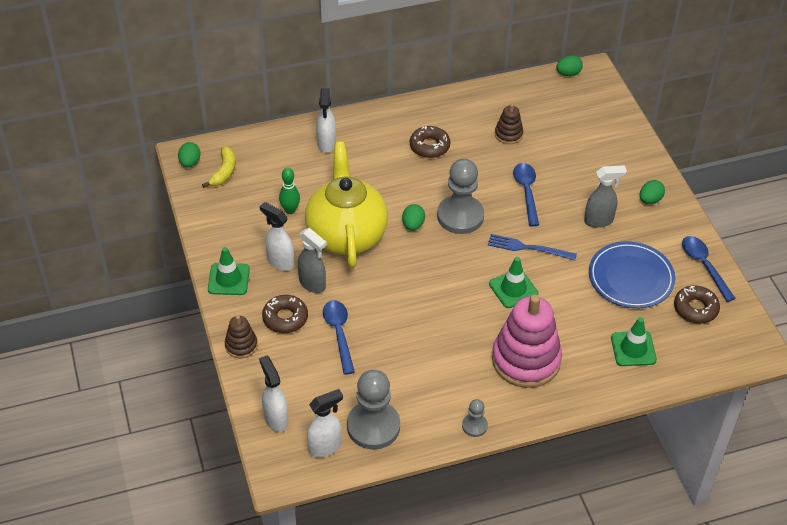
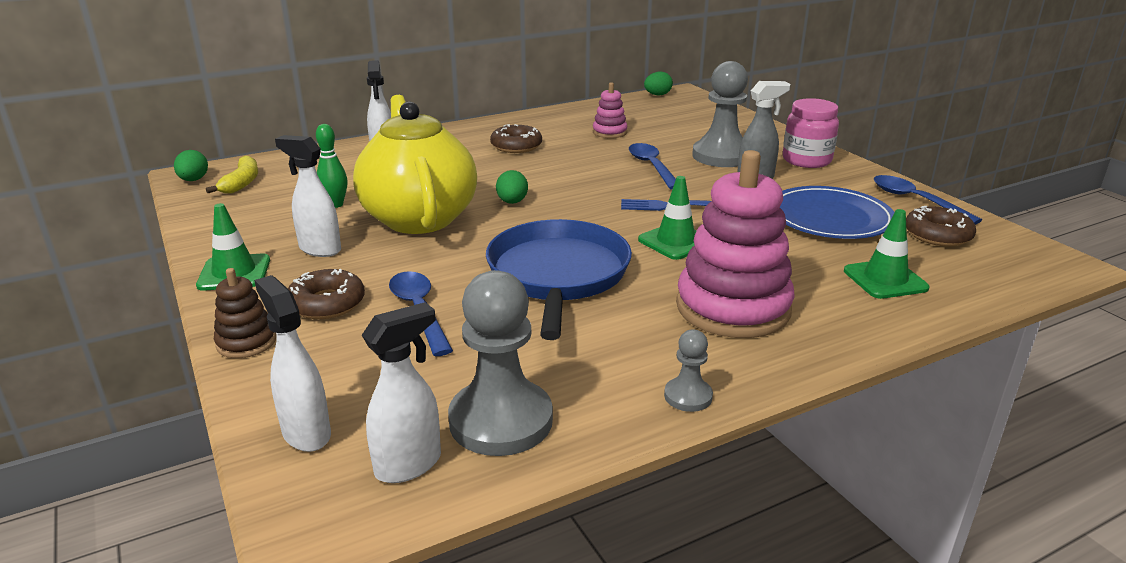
camera: 10 degrees left, 20 degrees down
(312, 284) = (371, 265): grey spray bottle -> none
(427, 312) = (558, 275): none -> blue pan
(460, 216) = (574, 190): grey pawn -> grey pawn (721, 156)
(508, 134) = (609, 132): brown stacking toy -> pink stacking toy
(650, 200) = (806, 160): green egg -> pink jar

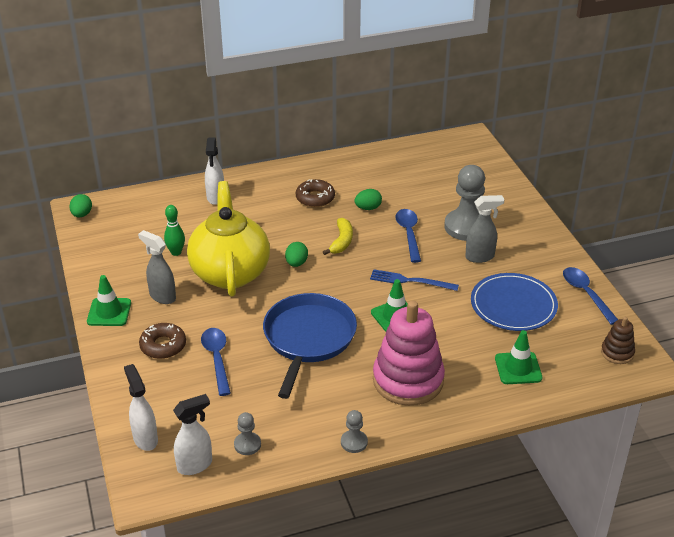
camera: 10 degrees right, 10 degrees up
(241, 183) = (114, 221): yellow banana -> yellow banana (341, 241)
(246, 342) = (116, 371): brown stacking toy -> brown stacking toy (617, 353)
(319, 249) = (162, 296): white spray bottle -> grey spray bottle
(501, 420) = (247, 444): grey pawn -> grey pawn, size x0.48
(609, 132) = (391, 187): pink stacking toy -> none
(657, 95) = (448, 139): green egg -> green egg (368, 208)
(806, 160) = (529, 239): pink jar -> none
(937, 235) = (579, 331): brown donut -> none

